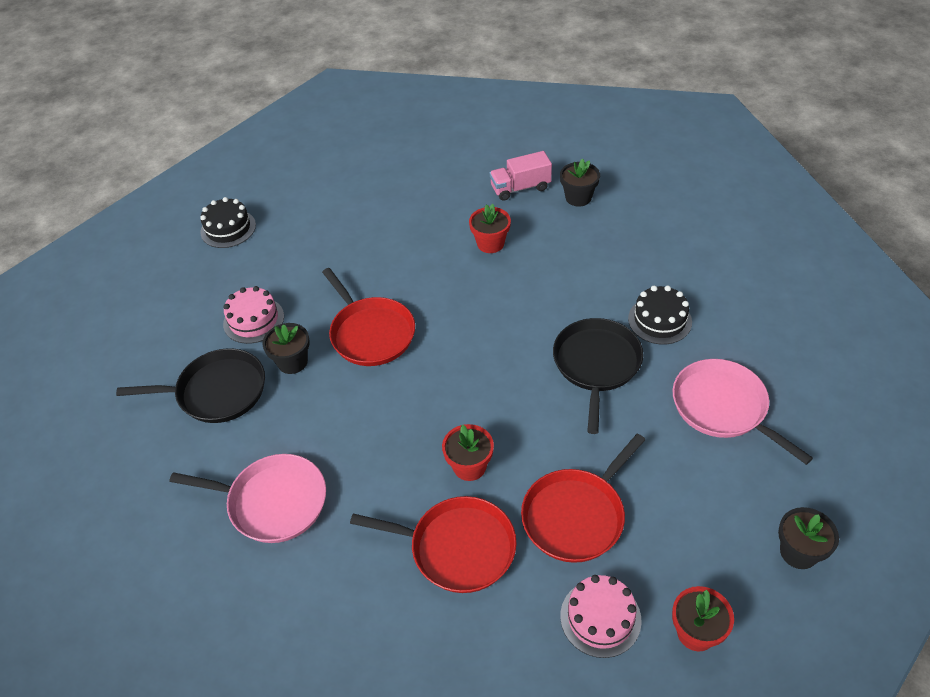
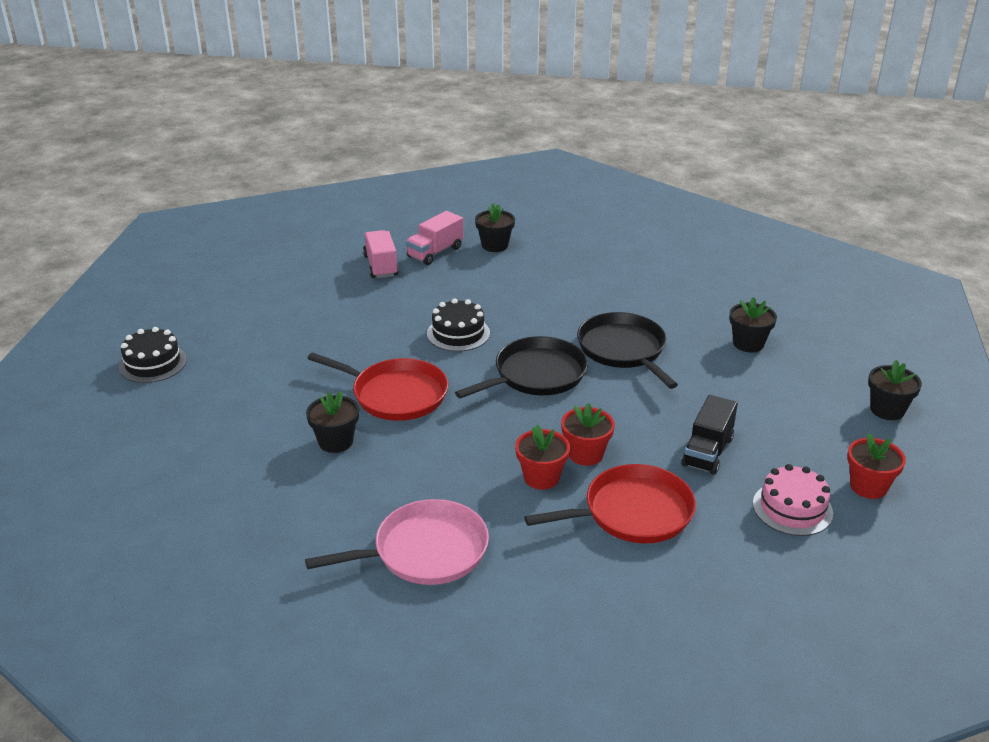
camera: 35 degrees left, 15 degrees down
(217, 391) = (275, 492): black pan -> black pan (536, 375)
(253, 320) = (259, 424): pink cake -> none
(464, 188) = (381, 266): none -> pink truck
(490, 243) = (447, 298): red flower pot -> red flower pot (541, 477)
(576, 515) = (707, 452): red pan -> black truck
(659, 320) = (645, 305): black cake -> black cake (458, 333)
(723, 407) = (748, 344): pink pan -> black flower pot

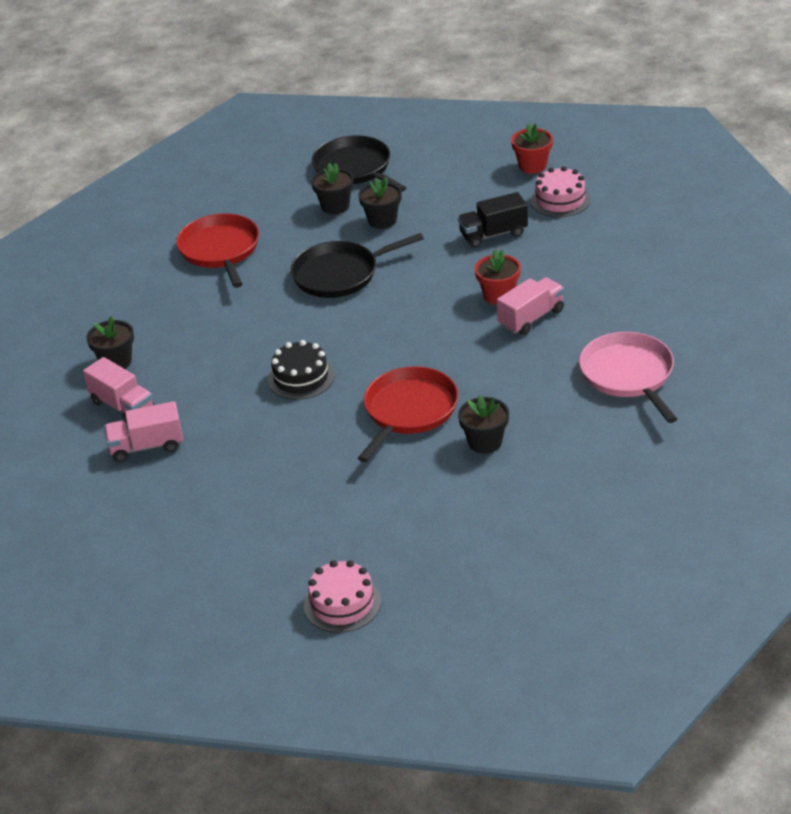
camera: 85 degrees left, 5 degrees up
(153, 363) = (342, 603): black cake -> pink cake
(536, 375) = (379, 325): black pan -> black pan (355, 168)
(541, 477) = (531, 318): red flower pot -> pink truck
(632, 512) = (572, 272): red pan -> red pan (220, 250)
(707, 452) = (493, 234): black truck -> black truck turned 135 degrees clockwise
(887, 410) = (436, 148): black flower pot -> black flower pot (382, 220)

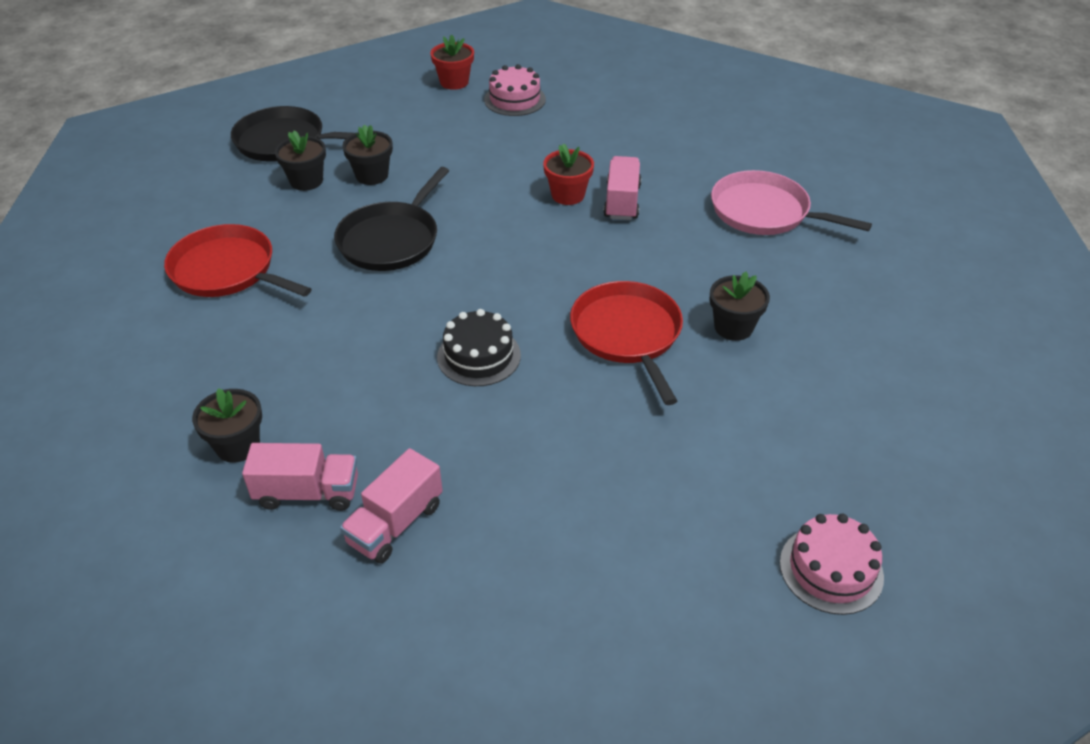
camera: 45 degrees left, 5 degrees up
(493, 234) = (494, 147): black truck -> none

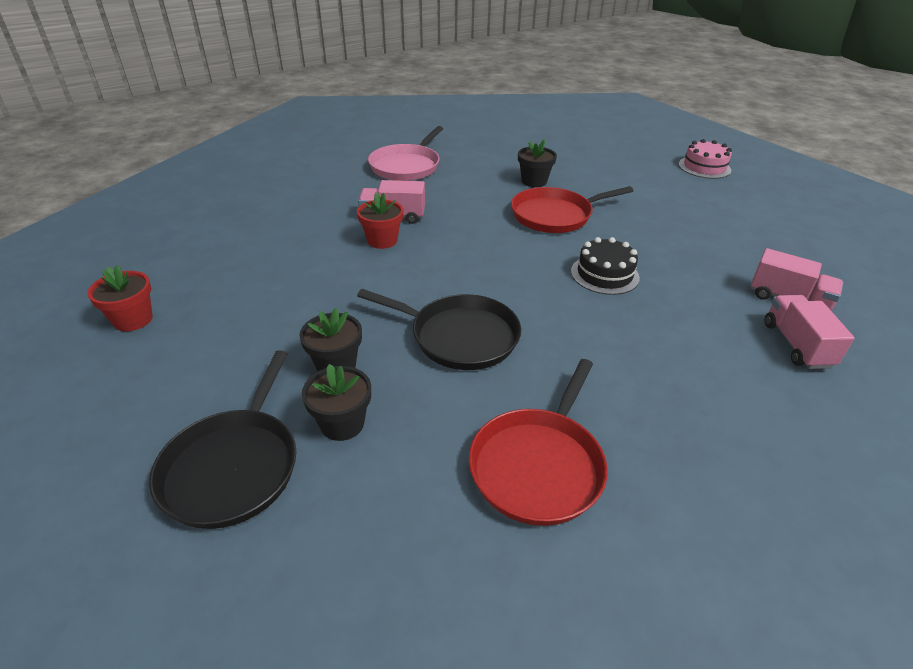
camera: 95 degrees left, 5 degrees down
(238, 445) = (782, 396): black flower pot -> none
(515, 99) = (197, 274): pink cake -> none

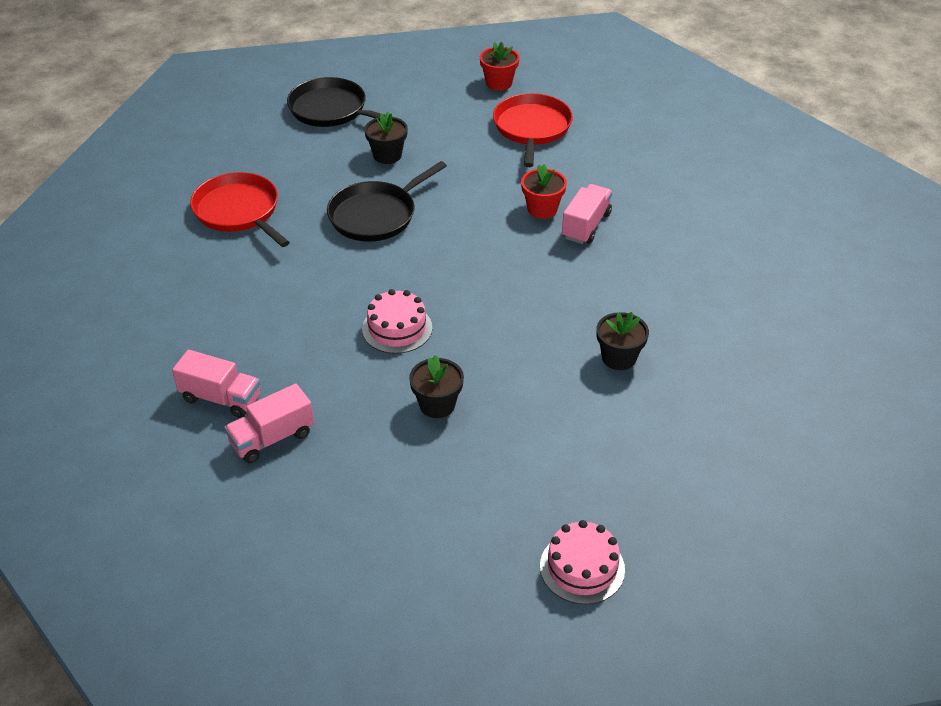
camera: 115 degrees right, 5 degrees up
(342, 424) = (333, 149): black flower pot -> black flower pot (437, 405)
(406, 166) = (709, 264): pink pan -> none
(555, 215) = (526, 341): red pan -> red pan (532, 128)
(604, 274) = (397, 328): black cake -> pink cake

